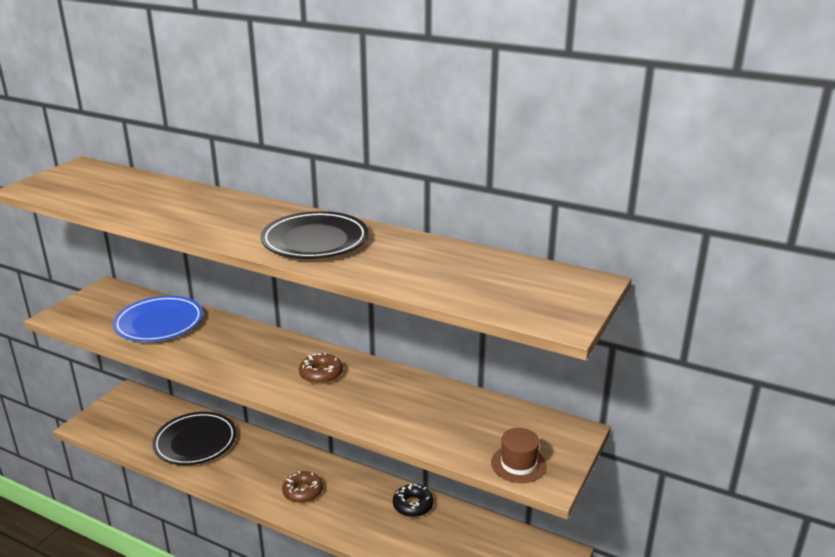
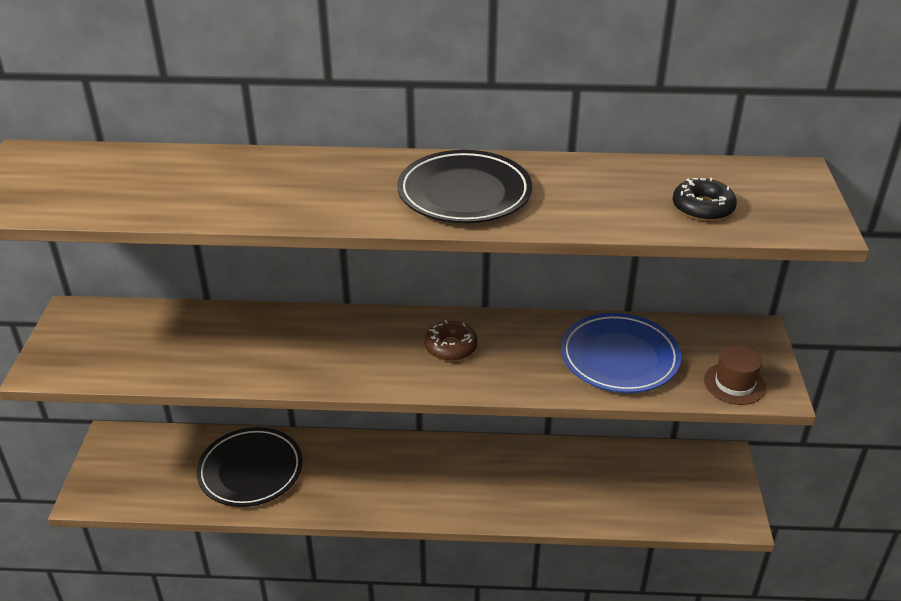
camera: 25 degrees left, 10 degrees up
(159, 323) = (194, 340): blue plate -> blue plate (619, 358)
(302, 492) = (423, 485): brown donut -> none
(413, 505) = (550, 459): black donut -> black donut (702, 208)

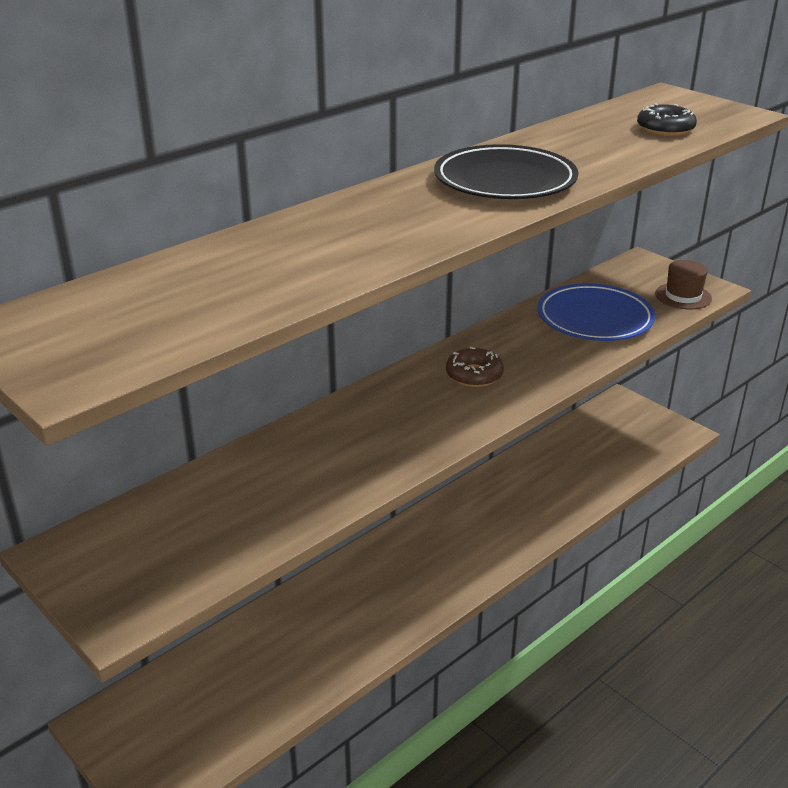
camera: 45 degrees left, 5 degrees down
(250, 471) = (295, 645): black plate -> none

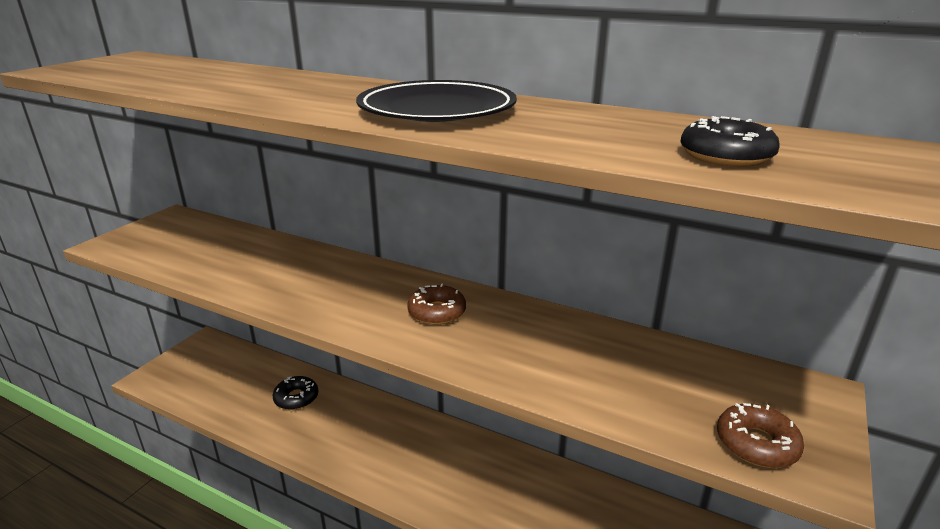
camera: 70 degrees right, 5 degrees down
(304, 627) = (296, 398): none -> black donut
(594, 318) = (614, 371): blue plate -> none
(683, 296) = (756, 444): brown hat -> brown donut

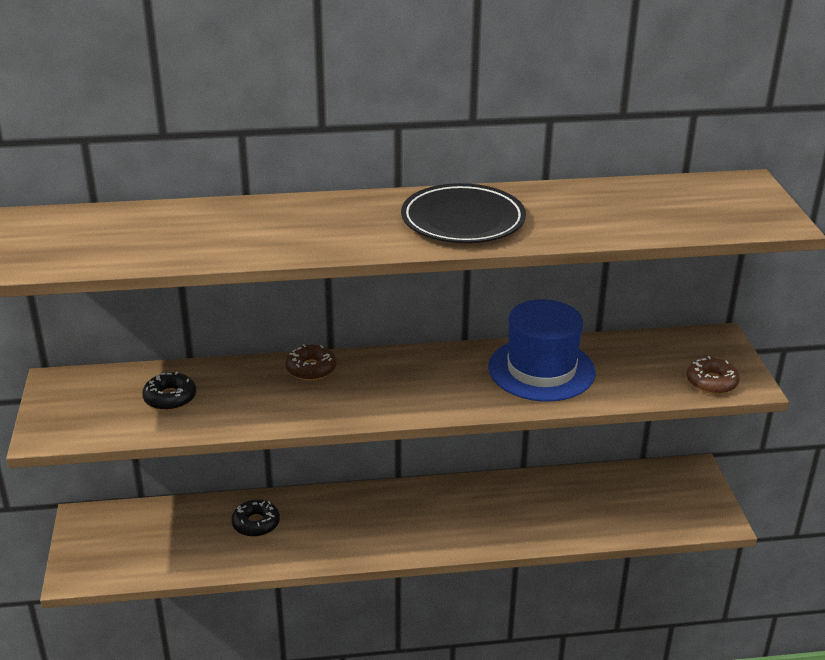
camera: 35 degrees left, 5 degrees up
(437, 312) = (443, 377): brown donut -> brown donut (311, 369)
(544, 342) = (541, 369): none -> blue hat
(725, 156) = (677, 216): black donut -> black donut (170, 398)

